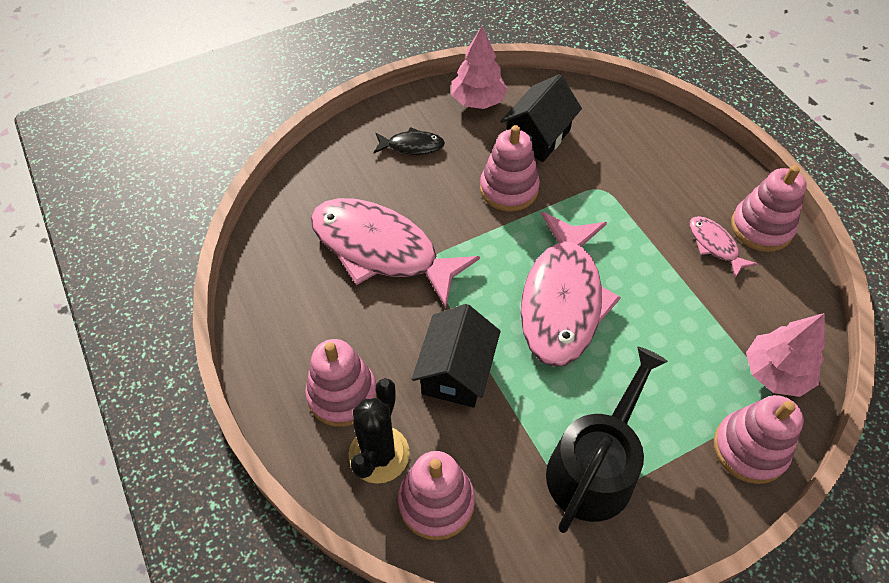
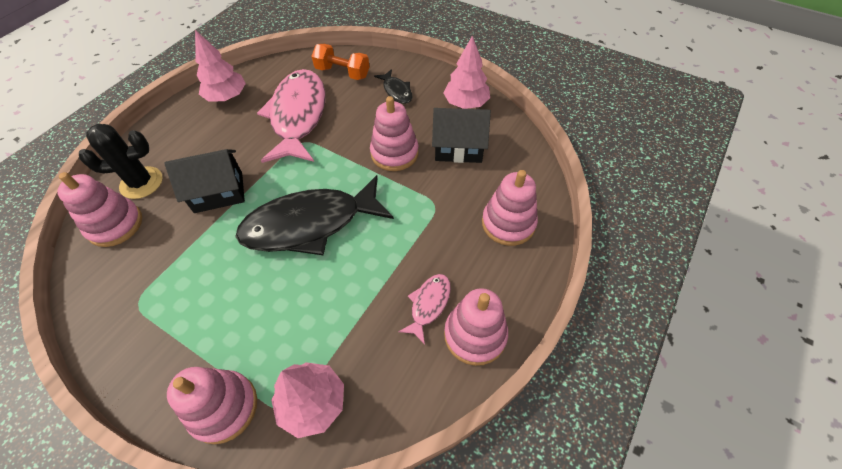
camera: 60 degrees right, 0 degrees up
(281, 311) = (227, 97): none -> pink tree
(337, 179) = (342, 73): none -> orange dumbbell
(342, 394) = (178, 148): pink stacking toy -> pink stacking toy (508, 223)
(562, 300) = (310, 224): pink fish -> black fish
(595, 466) = (170, 302): black watering can -> none

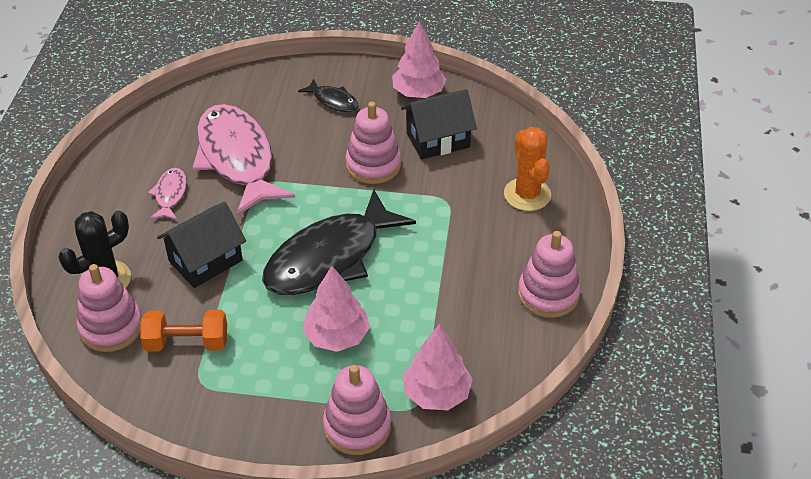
camera: 25 degrees left, 10 degrees down
(227, 97) = (133, 163): pink tree -> pink tree (336, 336)
(342, 73) = (255, 97): orange dumbbell -> orange dumbbell (187, 343)
(428, 304) = (493, 285): pink fish -> pink fish (170, 195)
(508, 223) = (527, 194): pink stacking toy -> orange cactus

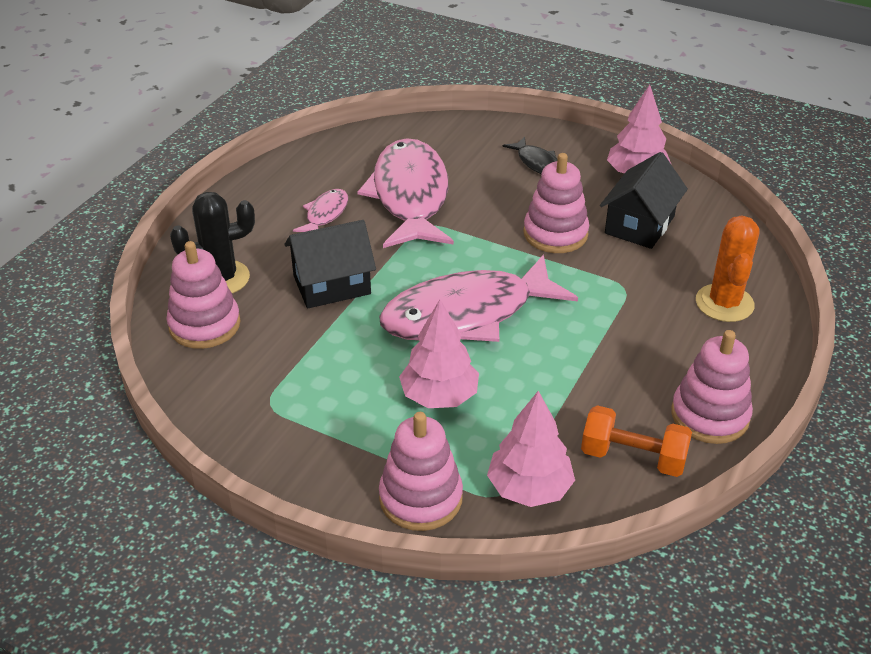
camera: 20 degrees right, 5 degrees down
(187, 343) = (274, 360): orange dumbbell -> orange dumbbell (633, 457)
(330, 258) = (467, 314): black fish -> pink fish
(438, 140) = (639, 225): black house -> black house turned 60 degrees counterclockwise

